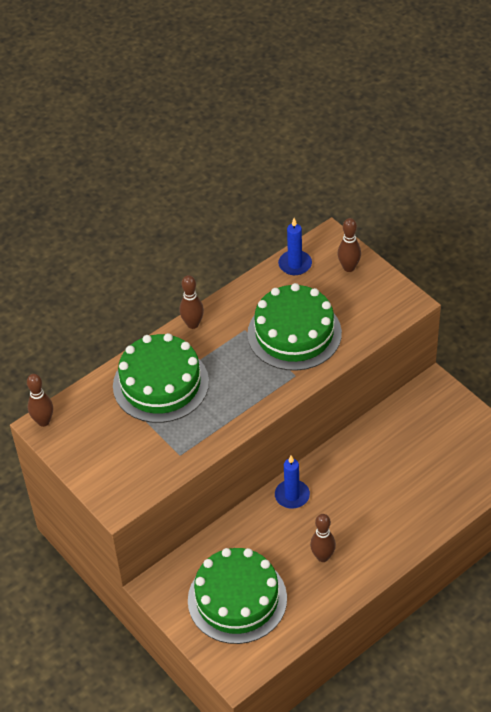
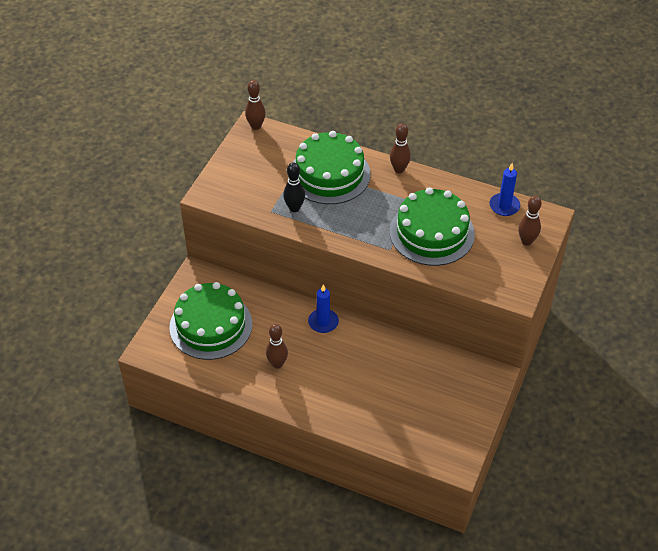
camera: 60 degrees right, 0 degrees up
(189, 432) = (294, 208): none -> black bowling pin

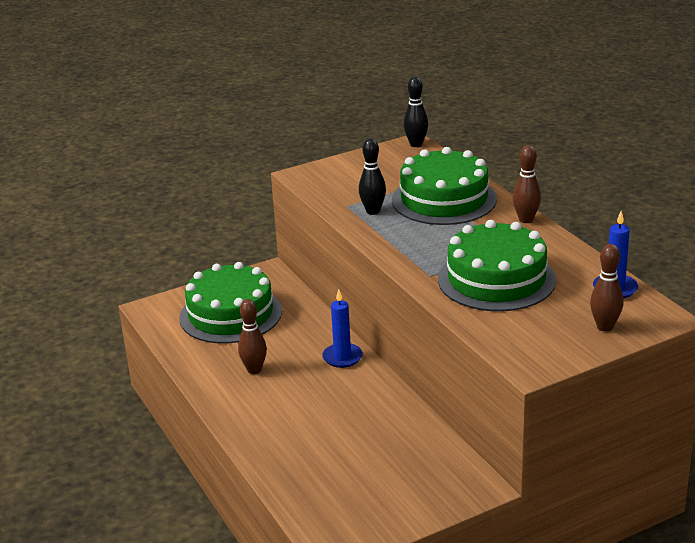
camera: 40 degrees right, 20 degrees down
(256, 126) = (416, 144): brown bowling pin -> black bowling pin

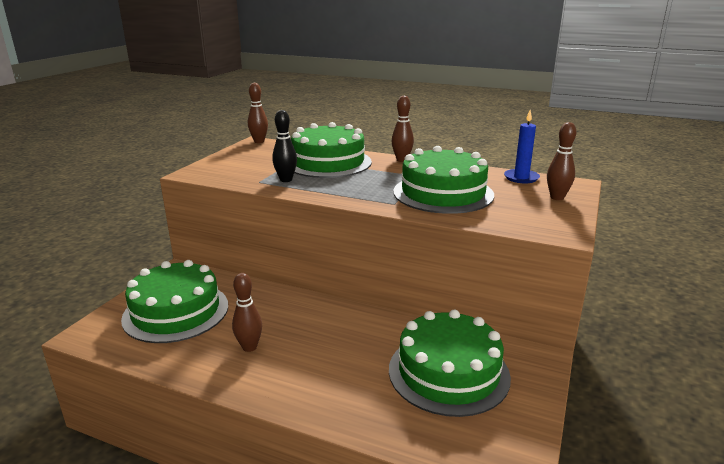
camera: 40 degrees left, 5 degrees down
(342, 357) = (315, 308): blue candle -> none
(382, 460) = (448, 372): none -> green cake
(416, 144) = (259, 141): black bowling pin -> brown bowling pin

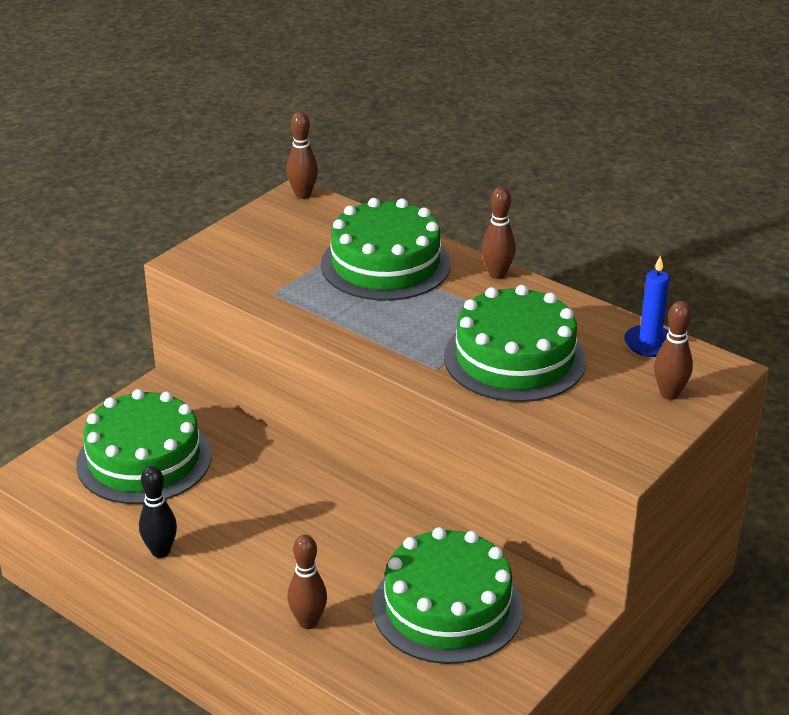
camera: 15 degrees right, 10 degrees up
(249, 347) = (222, 528): brown bowling pin -> brown bowling pin (308, 622)
(286, 180) = (311, 296): black bowling pin -> black bowling pin (160, 551)

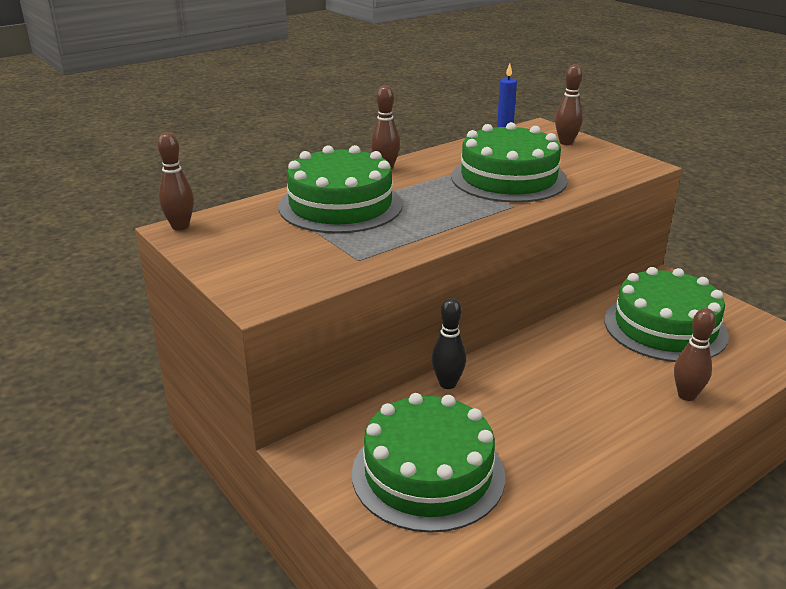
camera: 75 degrees left, 5 degrees down
(160, 551) = (585, 476): black bowling pin -> black bowling pin (447, 384)

